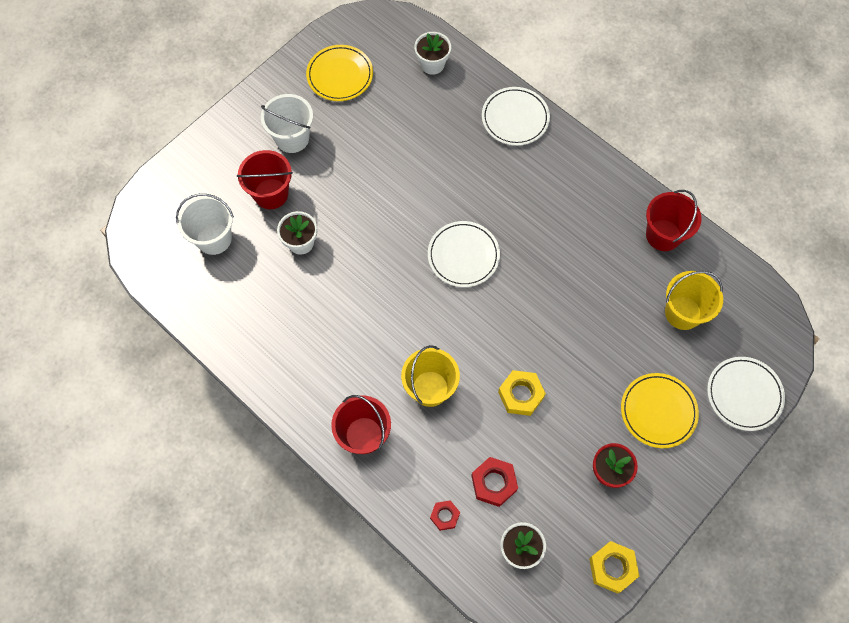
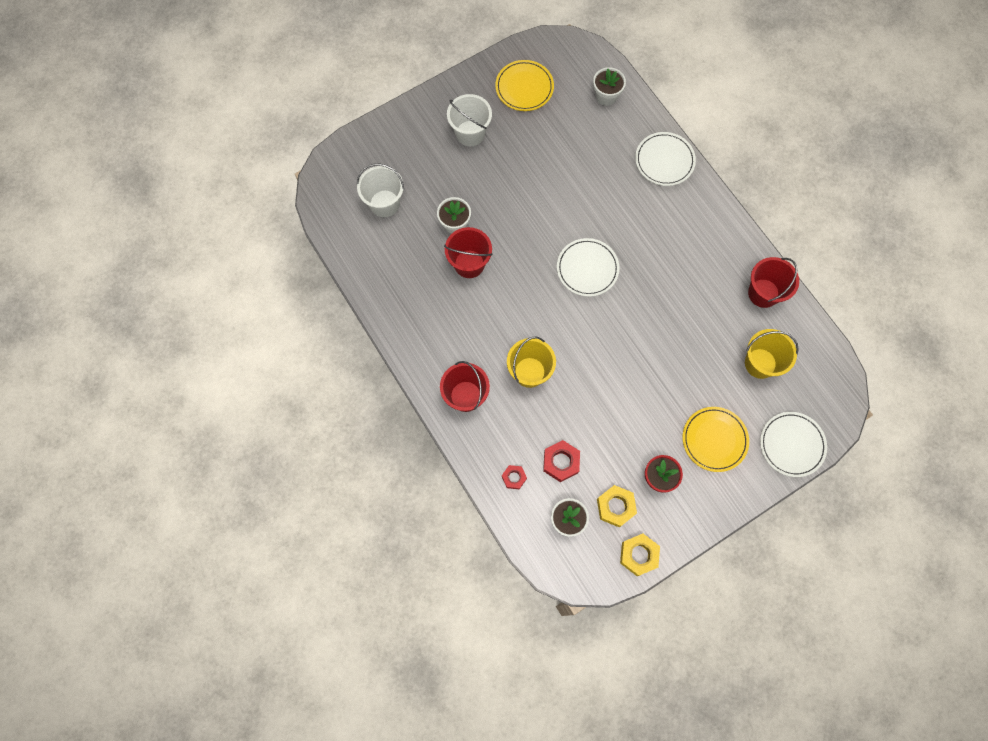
camera: 15 degrees right, 5 degrees up
(271, 194) = (440, 177): red bucket -> red bucket (469, 264)
(521, 395) = (603, 396): yellow nut -> yellow nut (615, 507)

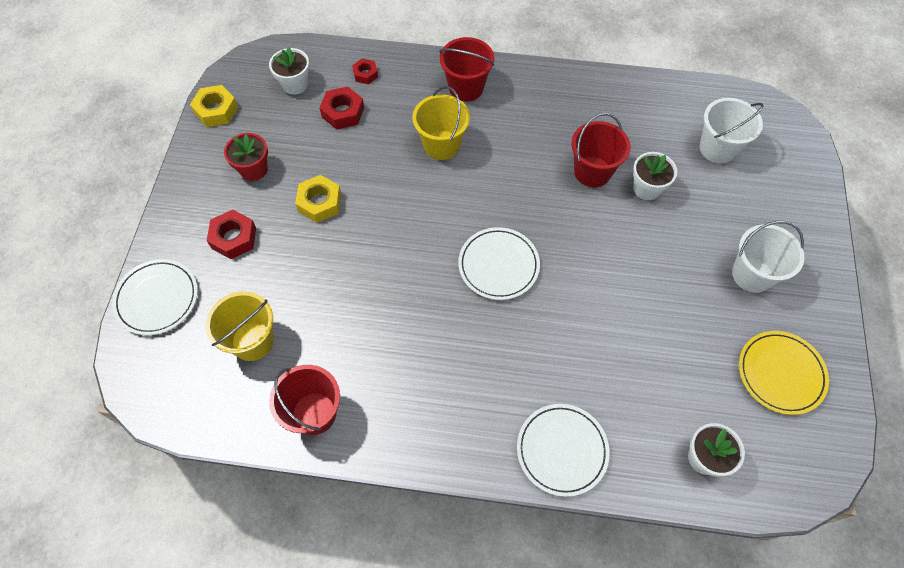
camera: 130 degrees right, 10 degrees down
(615, 507) = (267, 123): yellow nut -> yellow nut (320, 203)
(714, 440) = (234, 238): yellow plate -> red nut

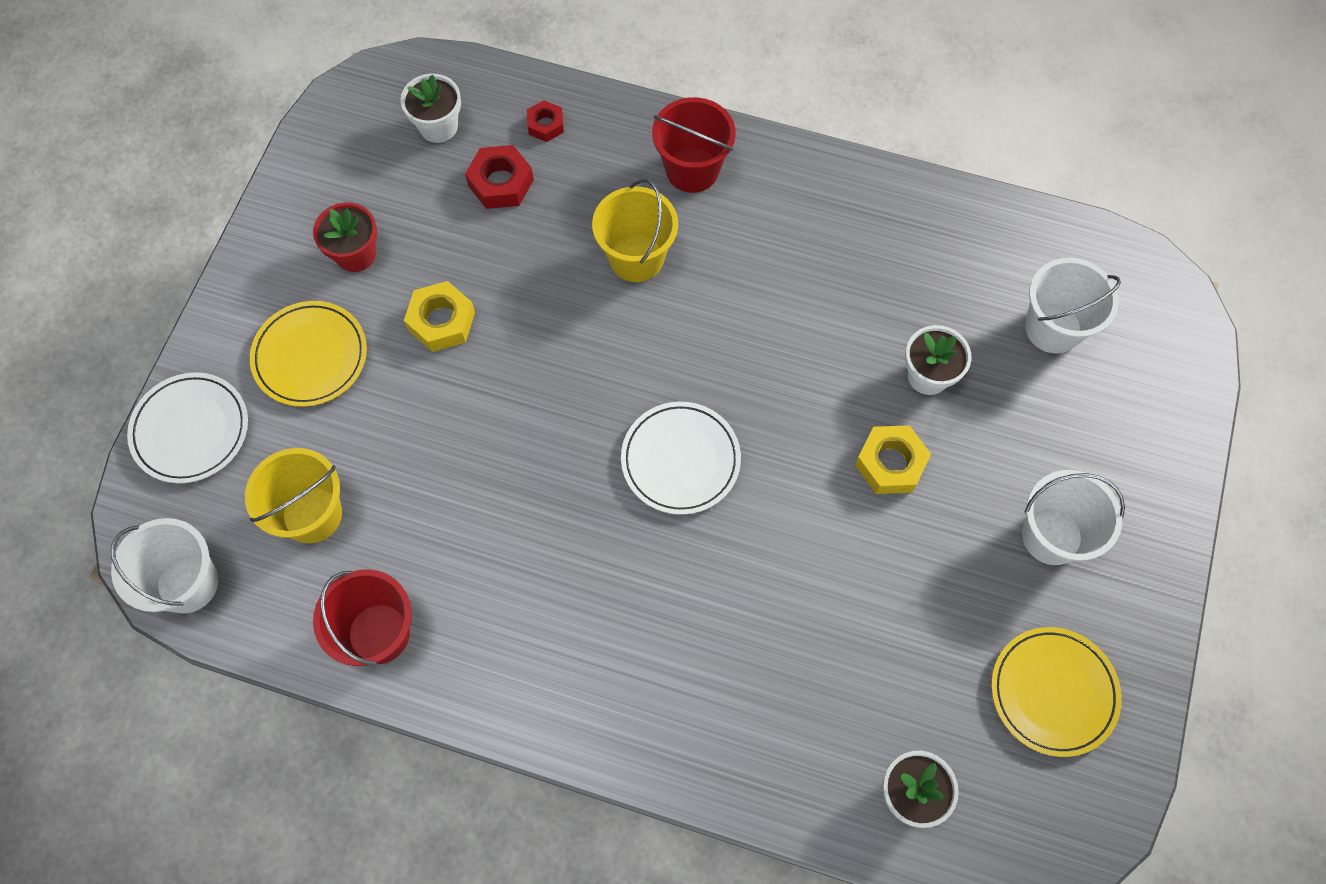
camera: 10 degrees right, 5 degrees up
(171, 402) = (187, 583): none -> white bucket
(216, 110) = (317, 151): yellow nut -> yellow nut (890, 463)
(234, 238) = (310, 356): red nut -> yellow plate
(562, 450) = (710, 747): white plate -> none
(592, 172) = (852, 336): red bucket -> none

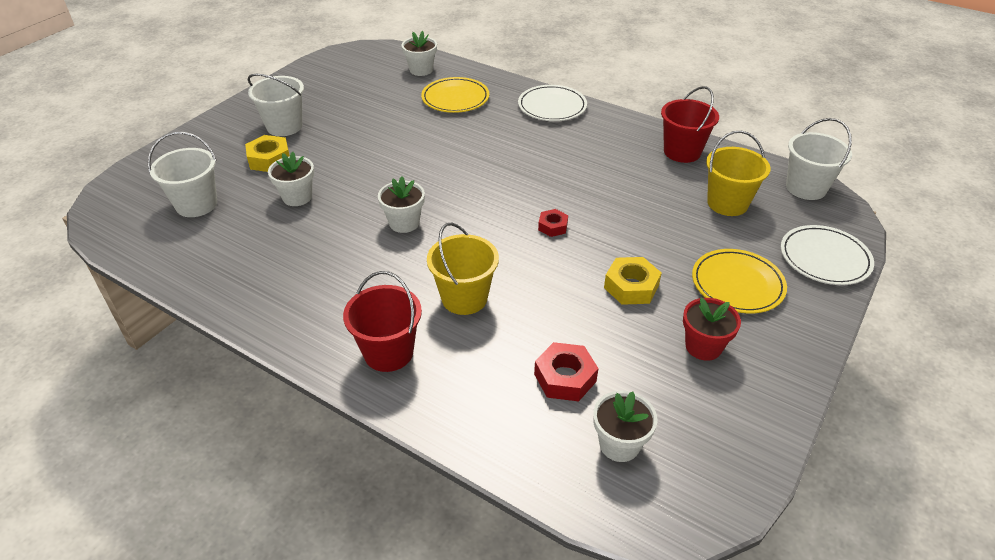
camera: 165 degrees left, 25 degrees down
(545, 125) = (509, 422): red nut -> red nut (553, 226)
(680, 460) = (479, 187): white plate -> white plate (552, 106)
(758, 362) = (404, 223): none -> white flower pot
(890, 463) = (351, 165): yellow nut -> yellow nut (269, 159)
(1053, 692) = (331, 84): yellow plate -> yellow plate (455, 98)

